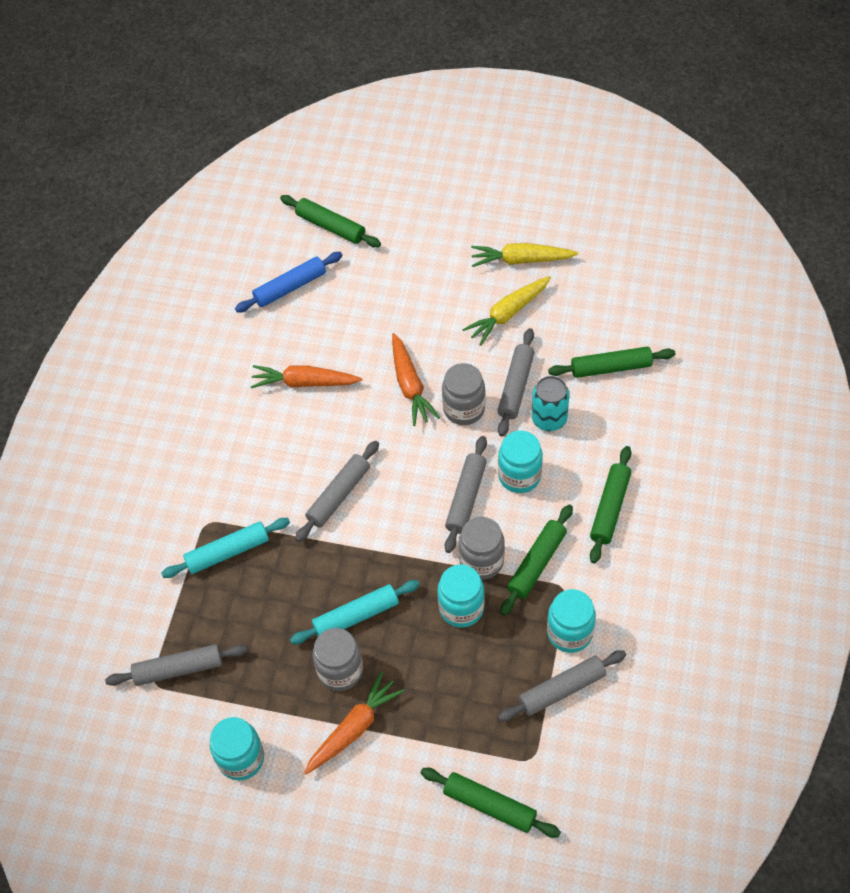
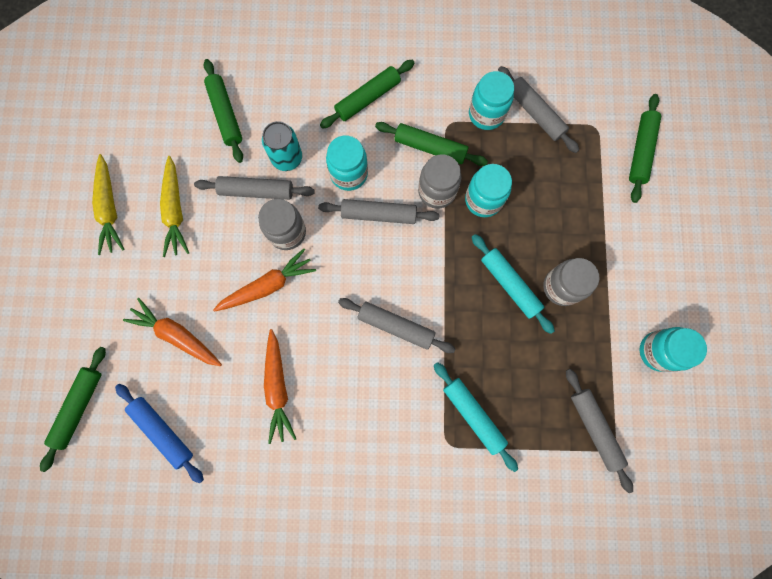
camera: 105 degrees left, 20 degrees up
(354, 728) = (608, 265): orange carrot -> orange carrot (177, 335)
(508, 314) = (175, 211): yellow carrot -> yellow carrot turned 45 degrees clockwise
(610, 508) = (368, 98): green rolling pin -> green rolling pin turned 45 degrees counterclockwise

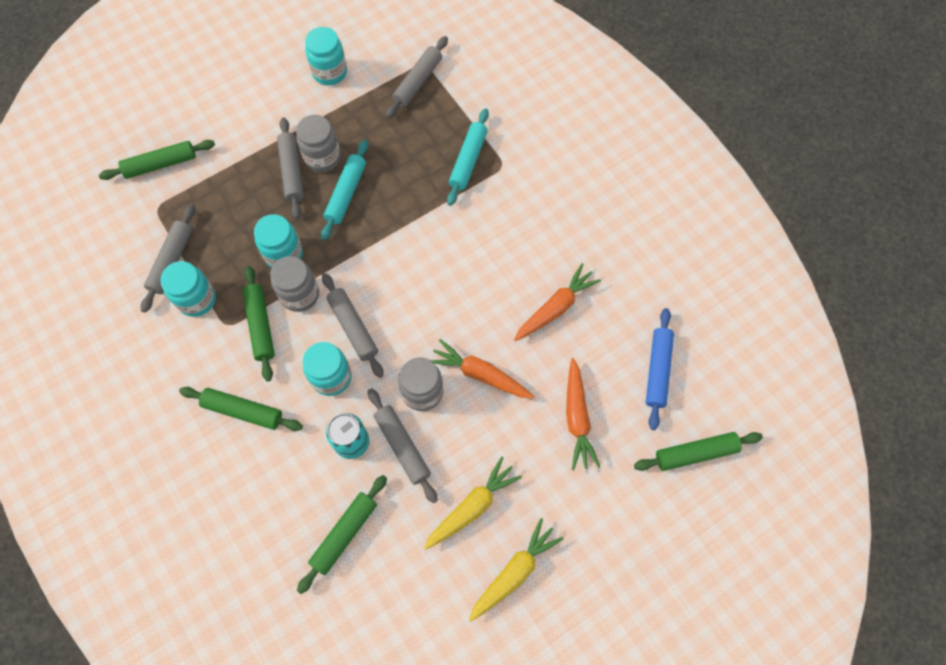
camera: 125 degrees left, 10 degrees down
(396, 326) = (440, 253): grey rolling pin -> grey rolling pin (292, 172)

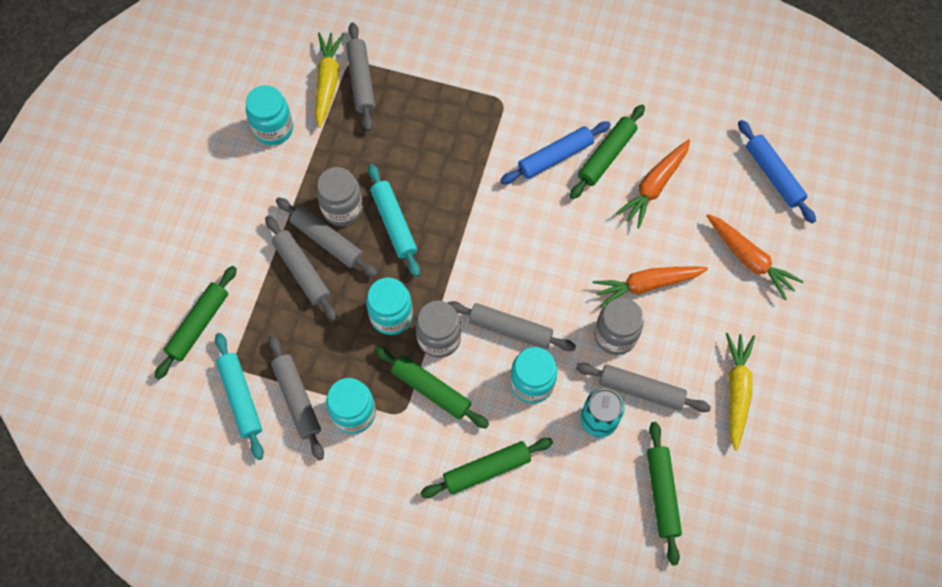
camera: 40 degrees left, 0 degrees up
(256, 179) = (302, 271): none -> grey rolling pin
(468, 161) = (470, 118): turquoise rolling pin -> turquoise rolling pin (240, 398)
(502, 232) = (555, 157): none -> blue rolling pin
(514, 572) = (812, 412): yellow carrot -> yellow carrot (328, 82)
(555, 308) = (654, 186): orange carrot -> orange carrot turned 150 degrees counterclockwise
(695, 453) = (856, 216): green rolling pin -> green rolling pin (606, 156)

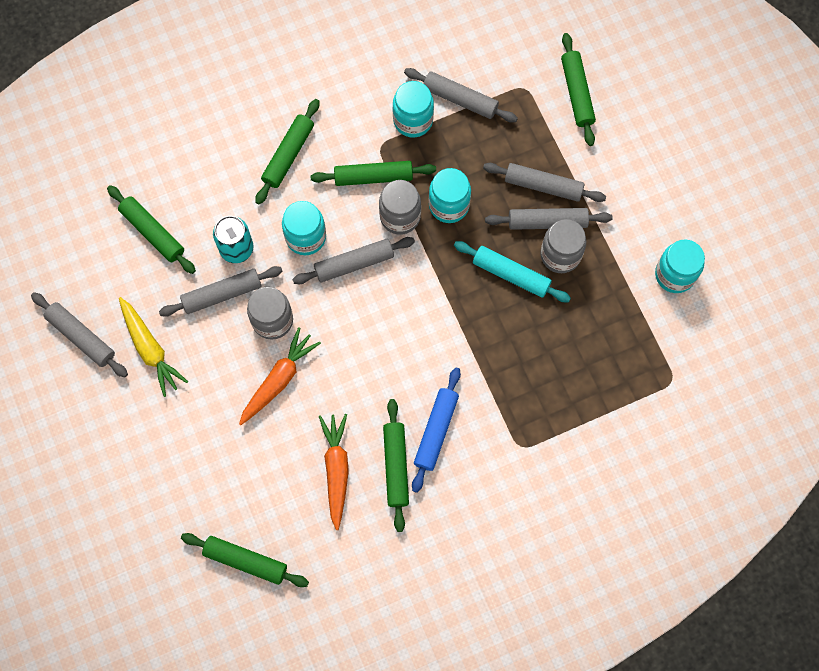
camera: 140 degrees right, 5 degrees up
(240, 398) = (499, 70): turquoise rolling pin -> none
(328, 82) = (673, 348): yellow carrot -> none
(361, 81) = (648, 371): grey rolling pin -> grey rolling pin (81, 337)
(749, 259) = (213, 466): orange carrot -> none
(773, 175) = (245, 561): blue rolling pin -> green rolling pin

